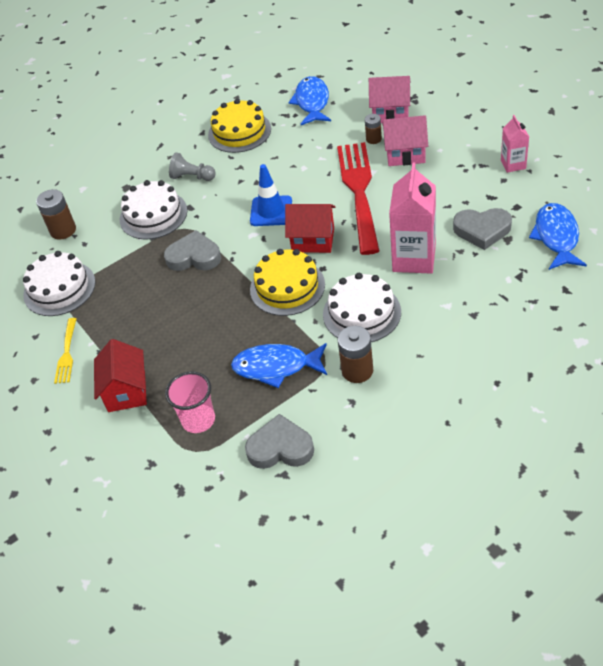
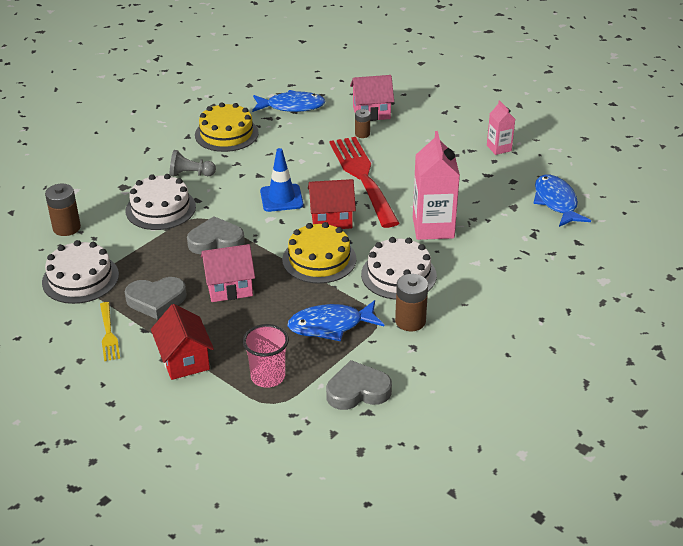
camera: 20 degrees left, 10 degrees down
(312, 102) = (291, 106): blue fish -> blue fish turned 105 degrees clockwise
(405, 154) = (396, 145): pink house -> pink house (229, 287)
(482, 230) = (488, 201): grey heart -> grey heart (156, 300)

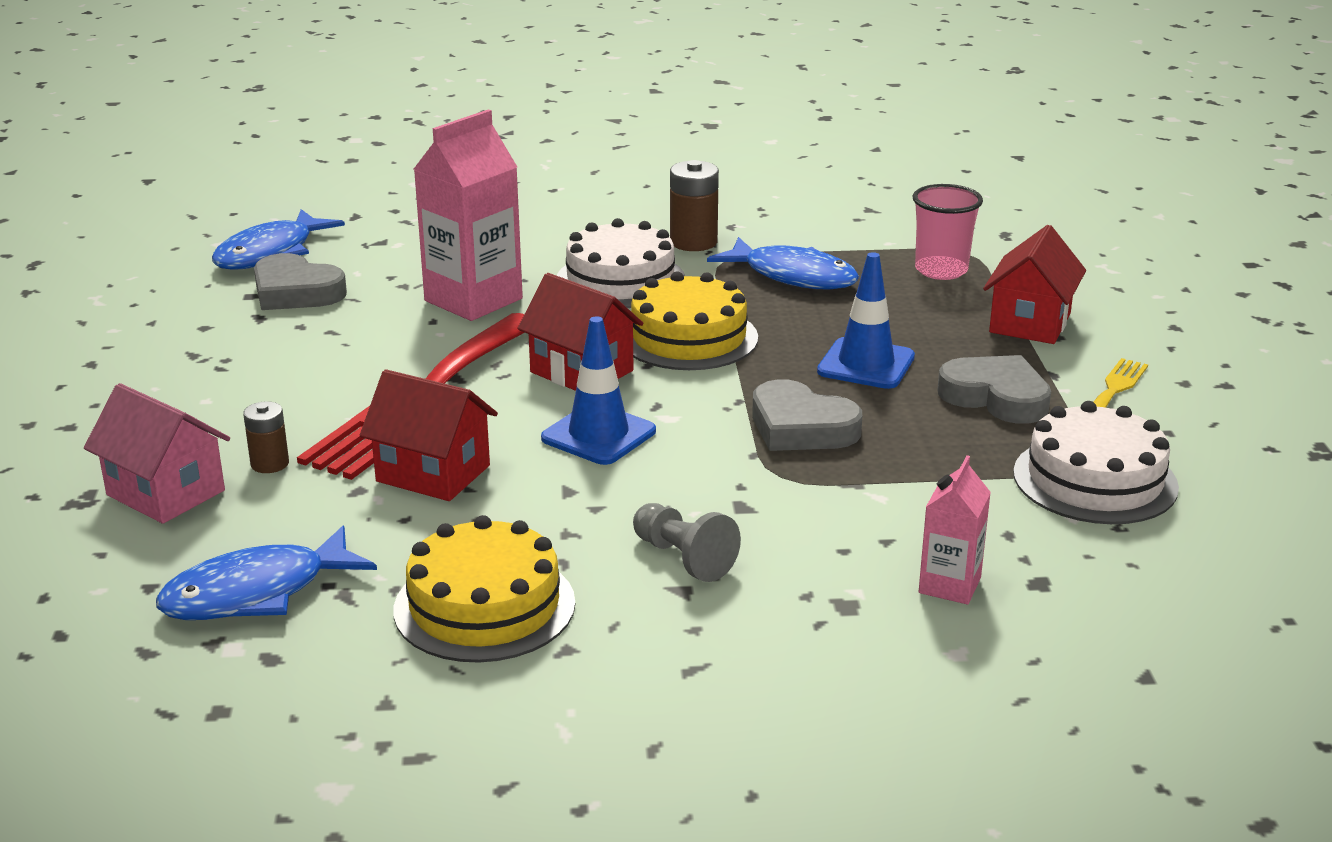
camera: 135 degrees left, 10 degrees down
(66, 228) = (1047, 578): brown battery -> none
(160, 208) = (826, 523): white cake -> none
(229, 287) = (866, 364): pink house -> blue traffic cone
(291, 106) = (256, 593): blue fish -> blue fish turned 75 degrees counterclockwise
(309, 157) = (433, 473): none -> red house
(357, 391) = (854, 224): grey heart -> grey heart (296, 292)
(499, 148) = (155, 336): pink carton -> pink carton (949, 585)

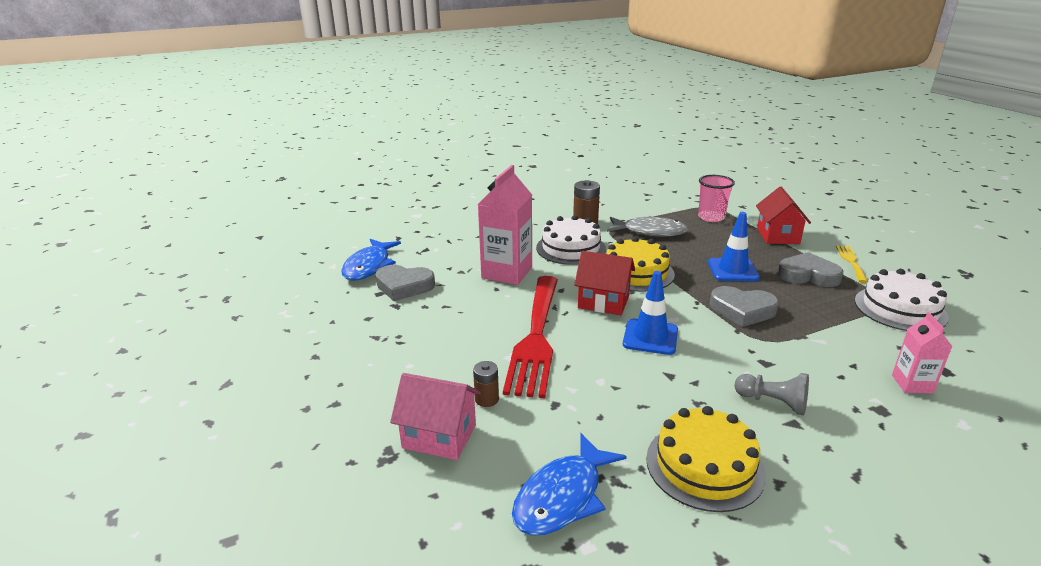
camera: 20 degrees left, 0 degrees up
(433, 473) = (587, 382): red house -> none
(793, 276) = (650, 232): blue fish -> grey fish

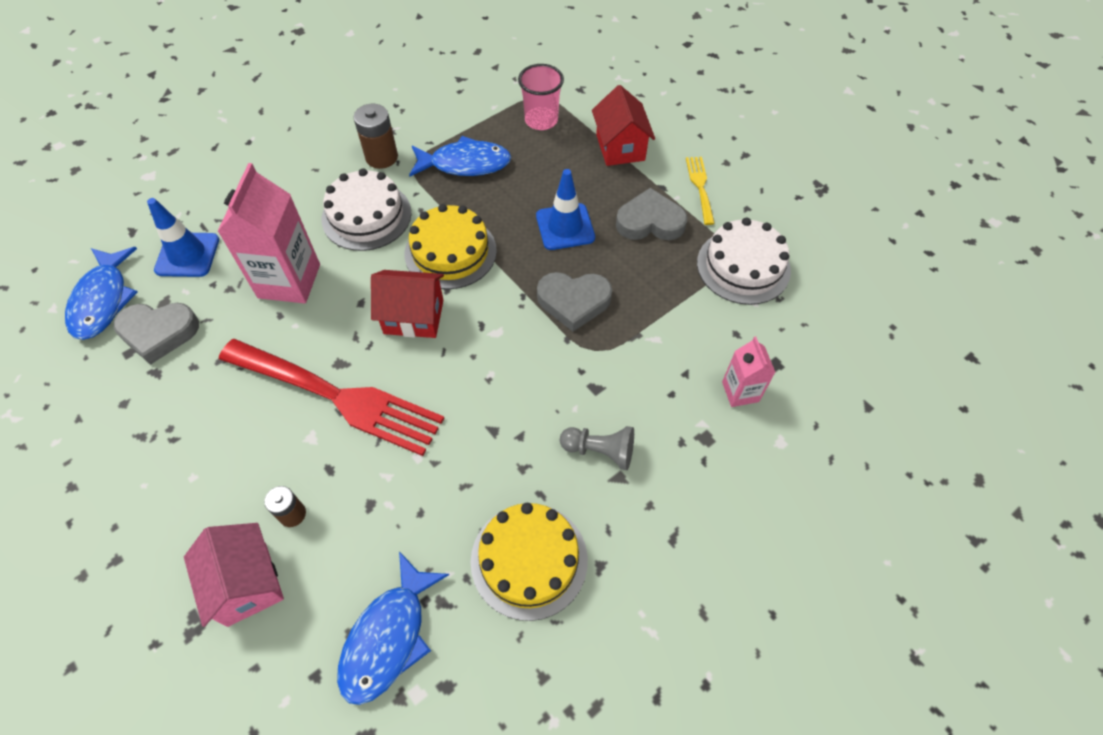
camera: 15 degrees left, 30 degrees up
(439, 436) = (247, 583): pink house -> pink house turned 60 degrees clockwise
(536, 337) = (338, 397): red fork -> red fork turned 60 degrees counterclockwise
(650, 232) = (465, 164): grey fish -> blue fish
(650, 337) = (470, 370): blue traffic cone -> blue traffic cone (187, 255)

